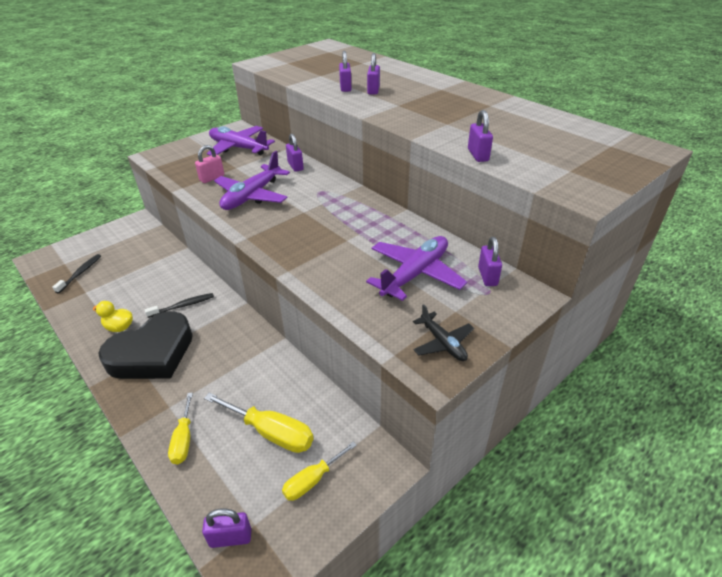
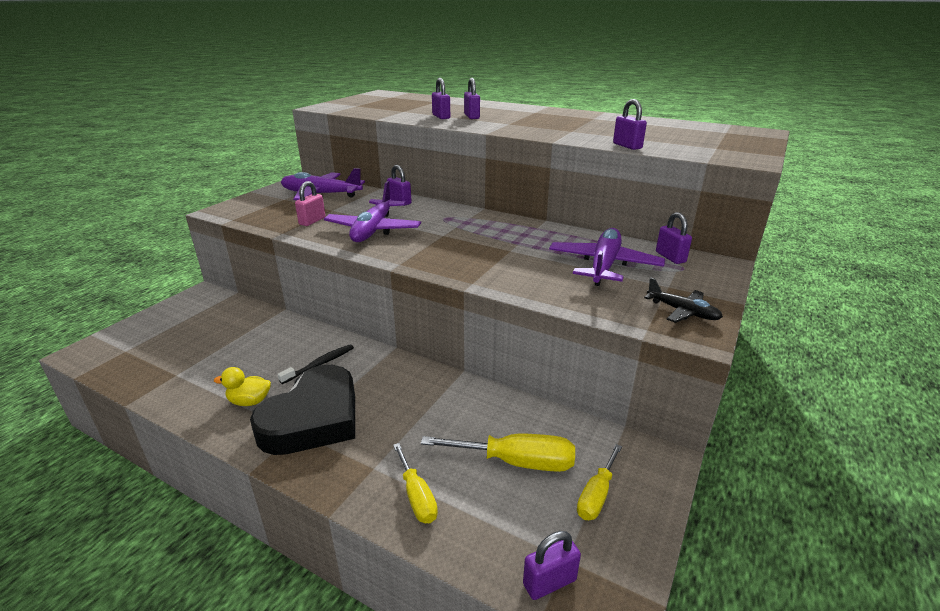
camera: 20 degrees left, 10 degrees down
(80, 273) = (156, 357): black toothbrush -> none

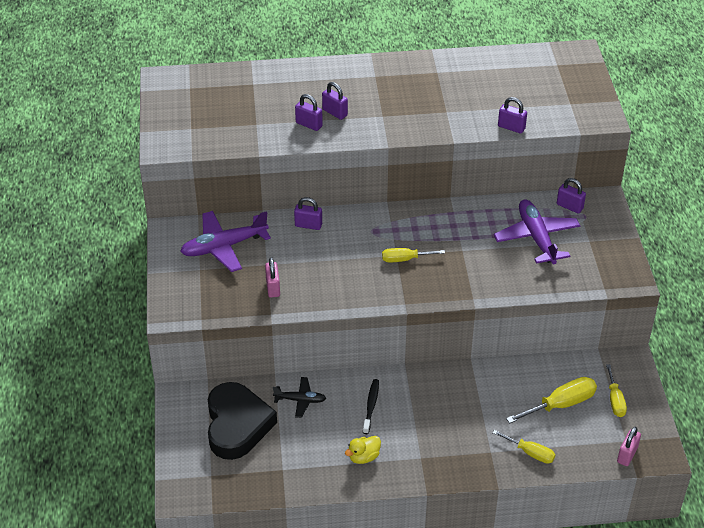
camera: 35 degrees left, 15 degrees up
(313, 418) = (419, 444): black heart -> black heart (237, 425)
(373, 230) = (337, 274): purple plane -> none
(446, 239) = (405, 259): none -> yellow screwdriver
(549, 582) = (627, 455): purple padlock -> pink padlock
(682, 312) = (612, 263): black plane -> black plane (300, 400)

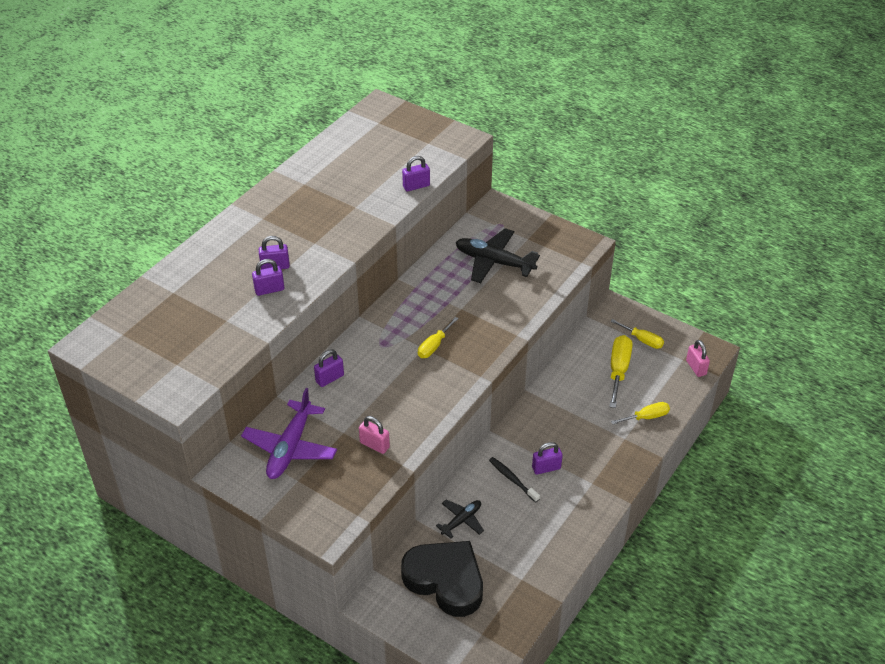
camera: 50 degrees left, 0 degrees up
(363, 457) = (559, 517): yellow duck -> none
(536, 237) = (494, 262): purple plane -> black plane
(569, 206) = (483, 225): purple padlock -> purple padlock (546, 468)

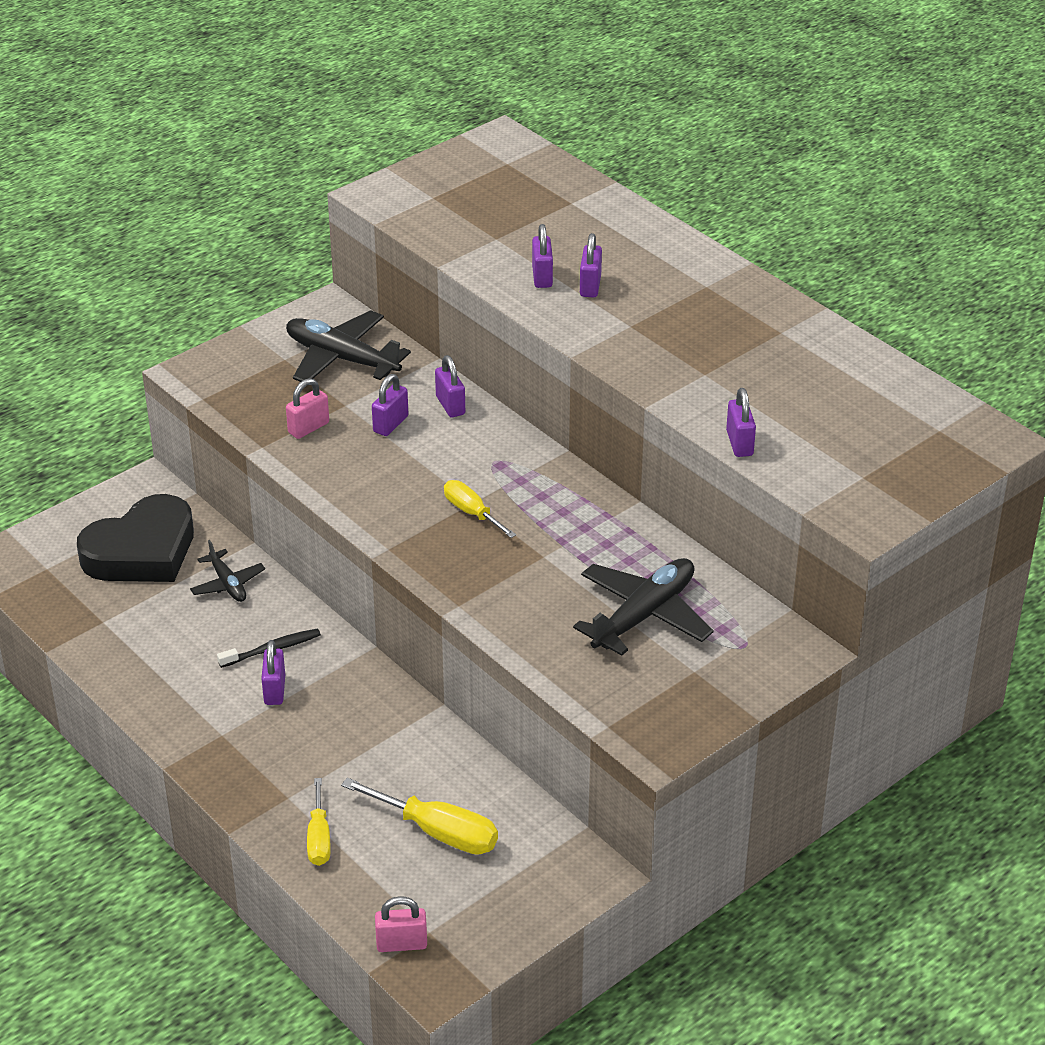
camera: 105 degrees right, 5 degrees down
(290, 448) = (341, 358): purple plane -> black plane
(358, 403) = (390, 424): none -> purple padlock
(642, 340) = (498, 887): yellow screwdriver -> none

